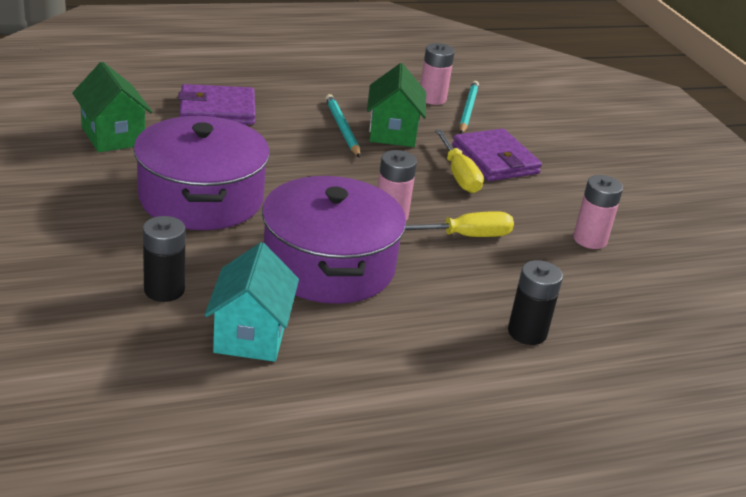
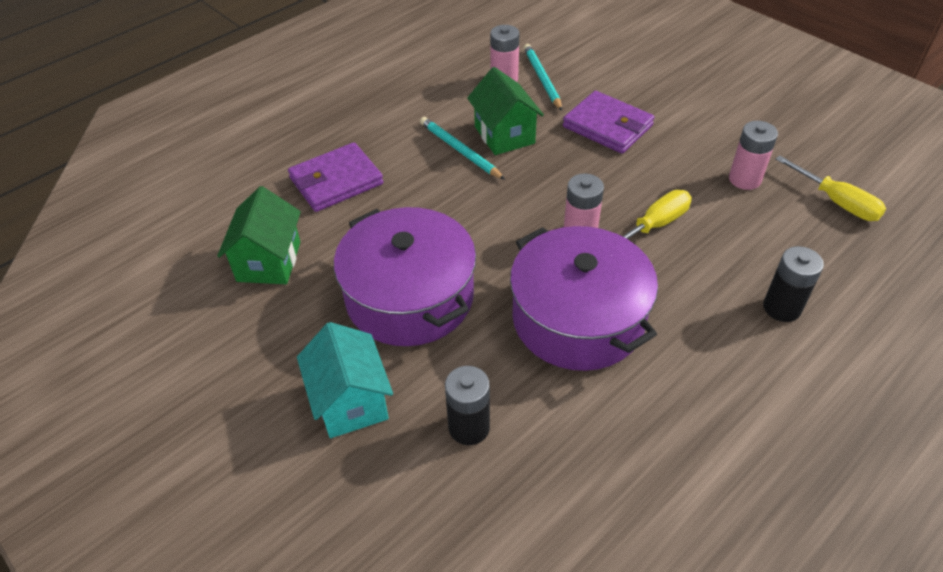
camera: 20 degrees left, 15 degrees up
(113, 136) = (269, 261): green house -> green house turned 60 degrees clockwise
(251, 335) = (582, 438): turquoise house -> turquoise house (350, 401)
(458, 175) = (594, 158): yellow screwdriver -> yellow screwdriver (836, 202)

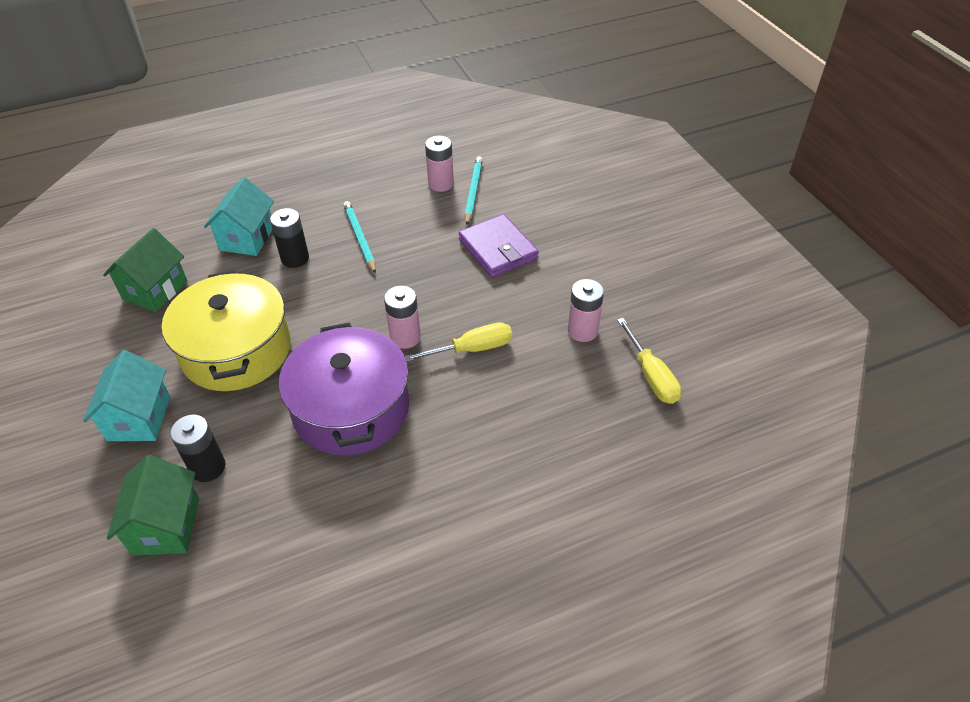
camera: 20 degrees right, 0 degrees up
(336, 181) = (247, 238): purple wallet -> turquoise house
(410, 297) = (236, 350): purple pot -> yellow pot
(504, 135) = (405, 234): green house -> green house (166, 526)
(781, 308) = (526, 454): black battery -> black battery (295, 258)

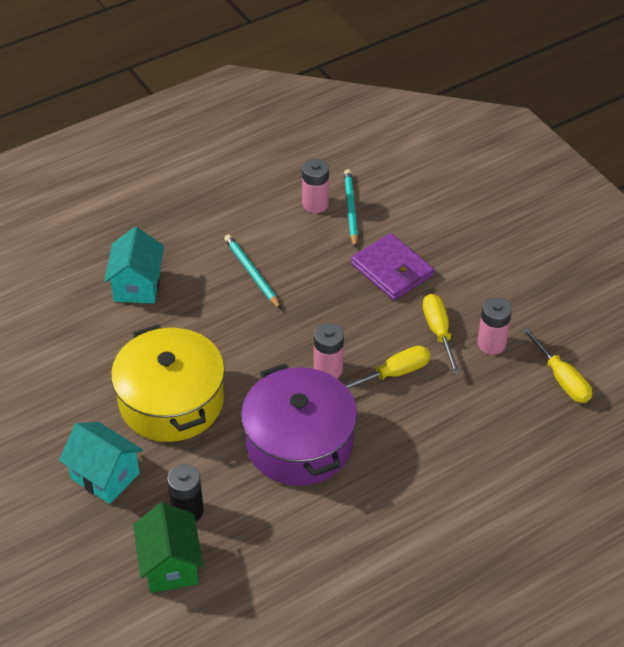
camera: 10 degrees left, 0 degrees up
(139, 418) = (105, 476): turquoise house -> turquoise house turned 45 degrees counterclockwise
(155, 290) = (66, 351): green house -> none
(295, 258) = (194, 302): black battery -> none
(530, 313) = (439, 332): none -> yellow screwdriver

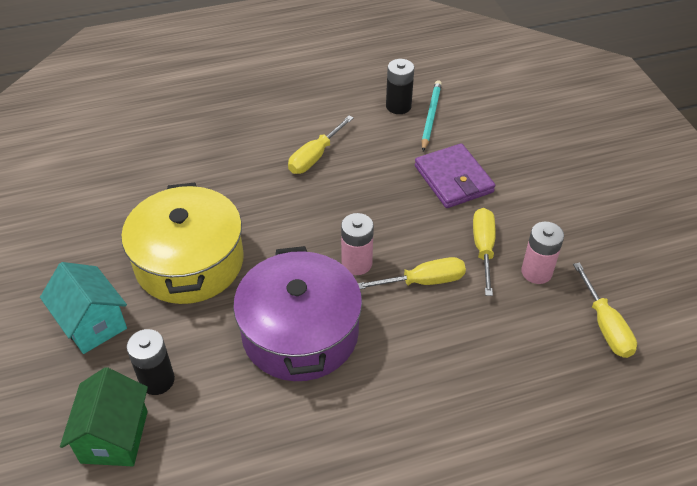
camera: 15 degrees right, 0 degrees up
(137, 285) = (204, 148): turquoise house -> none
(251, 273) = (315, 156): turquoise pencil -> yellow screwdriver
(315, 204) = (398, 106): pink battery -> black battery

